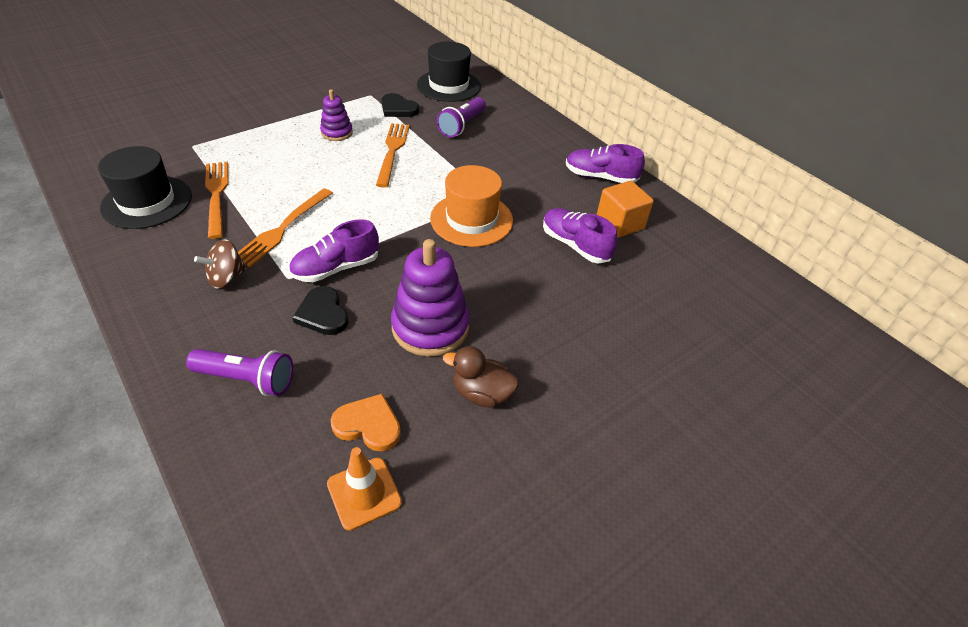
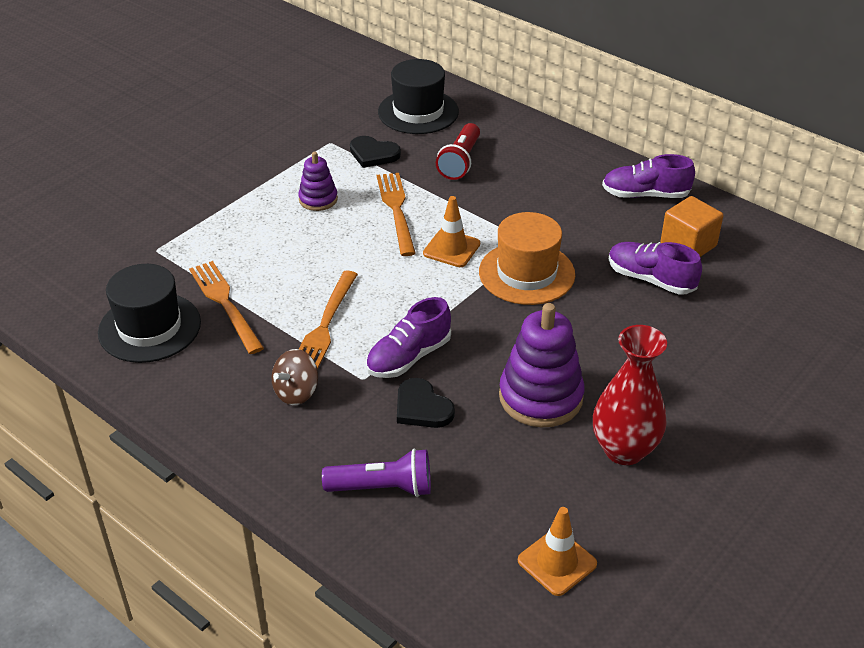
camera: 10 degrees left, 5 degrees down
(368, 425) = (528, 503): orange heart -> none
(420, 188) = (451, 249): none -> orange traffic cone
(462, 126) = (460, 162): purple flashlight -> red flashlight
(482, 393) = (624, 450): brown duck -> red vase

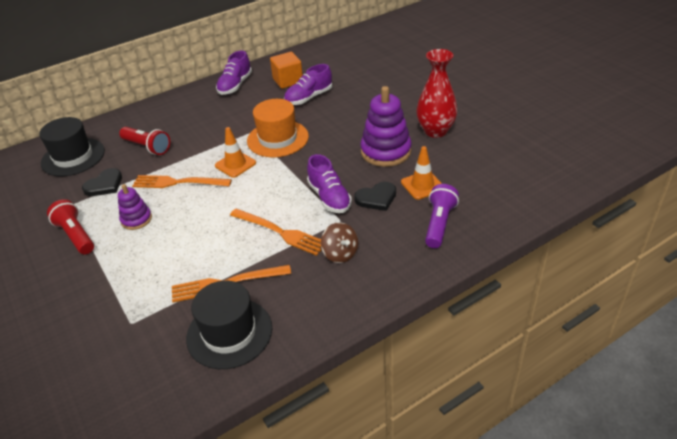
camera: 70 degrees left, 0 degrees up
(280, 165) = (76, 235): none -> red flashlight
(557, 562) = (508, 167): orange traffic cone -> orange traffic cone (422, 185)

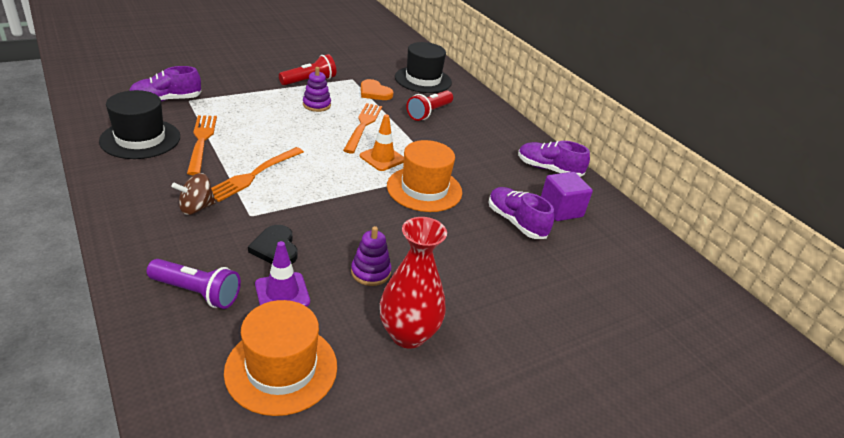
camera: 85 degrees right, 5 degrees down
(104, 185) = (374, 92): black heart -> orange heart
(288, 81) = (561, 210): orange cube -> purple cube
(329, 197) = (295, 213): purple shoe -> purple shoe (166, 100)
(386, 151) = (370, 272): purple stacking toy -> purple stacking toy, size x0.56
(422, 185) = (282, 293): orange traffic cone -> purple traffic cone
(485, 172) = (281, 368): none -> orange hat

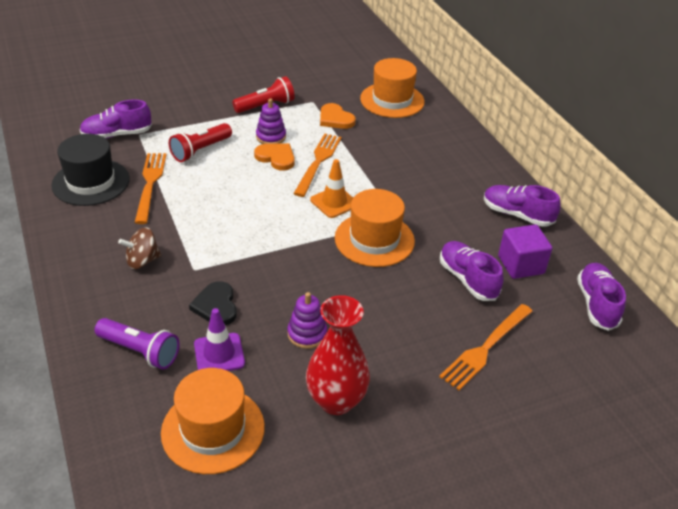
camera: 10 degrees right, 5 degrees up
(253, 175) = (199, 224): orange fork -> orange fork (485, 349)
(323, 121) = (276, 158): none -> orange heart
(423, 80) = (392, 100): black hat -> orange hat
(429, 113) = (393, 144): red flashlight -> red flashlight (200, 150)
(634, 242) = (596, 304): none -> purple shoe

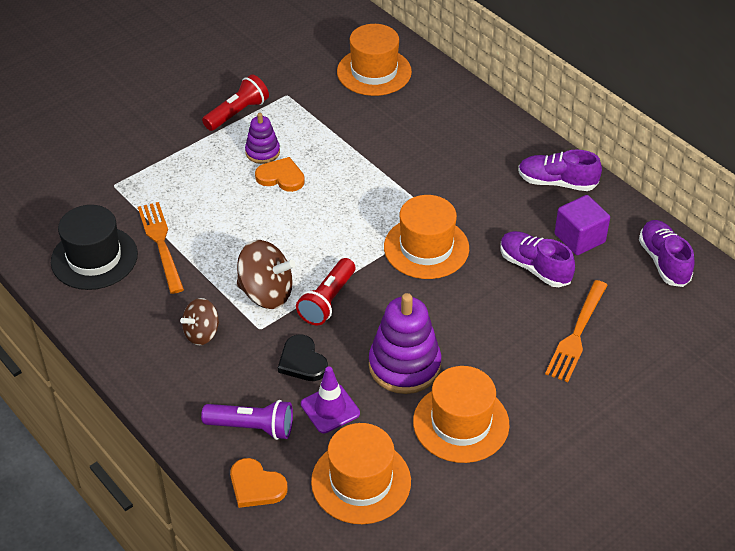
camera: 15 degrees left, 5 degrees up
(117, 135) = (89, 192): purple shoe -> none
(200, 150) = (193, 188): red flashlight -> red flashlight (327, 301)
(215, 242) = (266, 293): none -> brown spinning top
(307, 334) = (404, 366): purple stacking toy -> purple stacking toy, size x1.79
(318, 162) = (328, 170): orange fork -> none
(334, 202) = (367, 215): orange traffic cone -> none
(335, 119) = (322, 111): orange heart -> orange heart (256, 486)
(336, 401) = (461, 423): red vase -> orange hat

